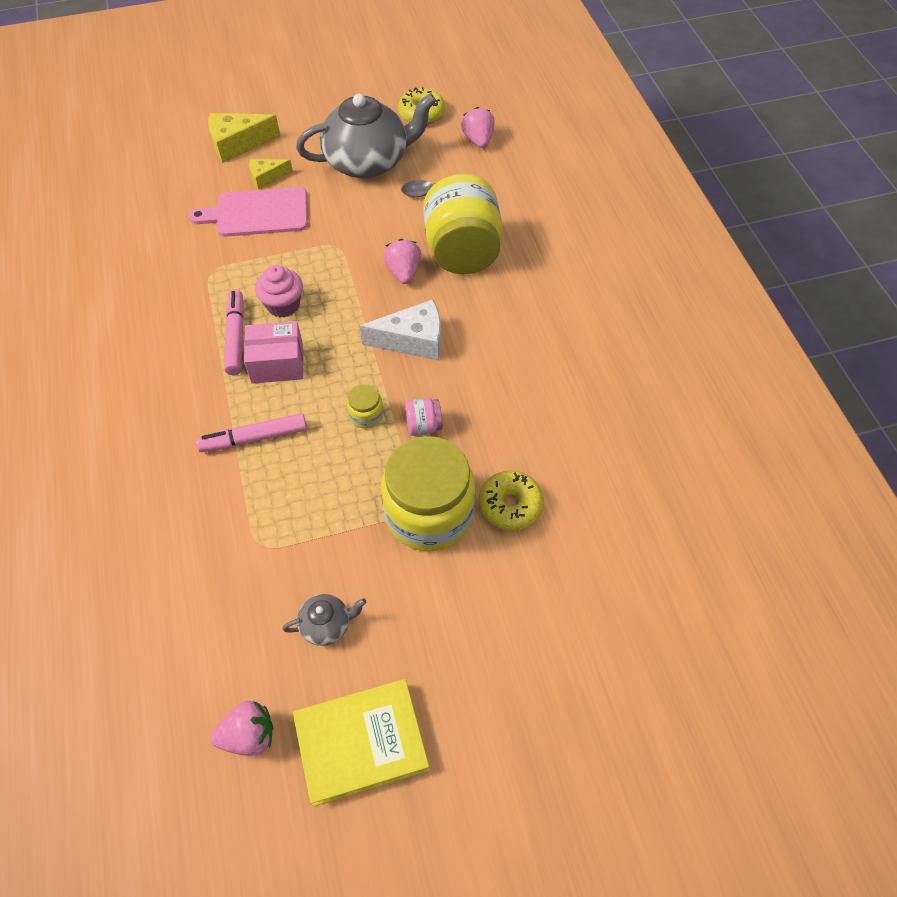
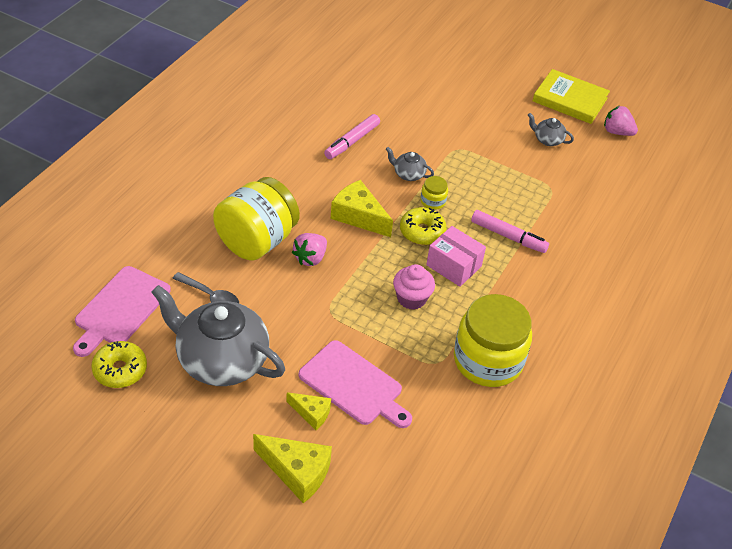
camera: 140 degrees left, 10 degrees down
(236, 337) = (463, 302): pink marker -> pink marker (352, 141)
(413, 340) = (358, 216): white cheese -> yellow cheese
(424, 426) = (408, 174): pink jar -> grey teapot
(429, 513) = (452, 141): yellow jar -> yellow jar (488, 360)
(478, 140) = (120, 309): pink strawberry -> pink cutting board
(510, 505) = (409, 117): yellow donut -> yellow donut (422, 232)

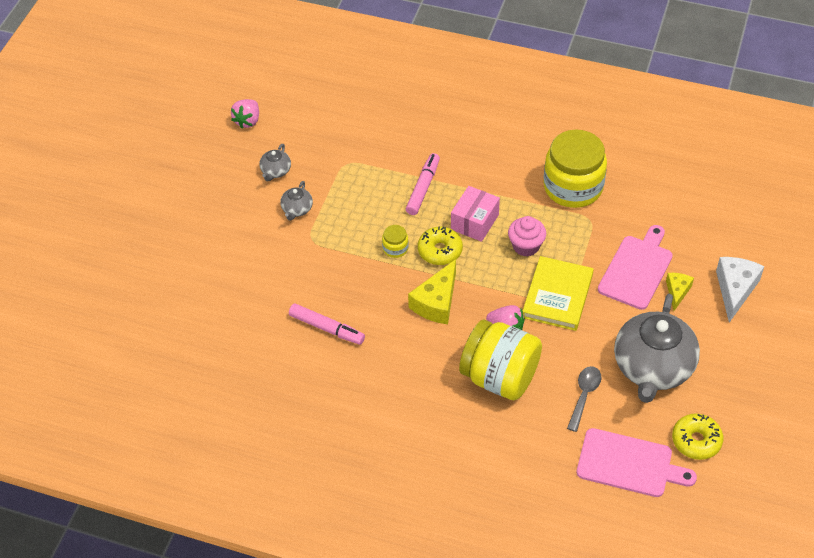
camera: 95 degrees left, 5 degrees up
(297, 472) = (735, 290): yellow cheese -> white cheese
(408, 174) = (362, 273): grey teapot -> grey teapot (297, 209)
(570, 100) = (205, 159): yellow book -> yellow book (557, 296)

